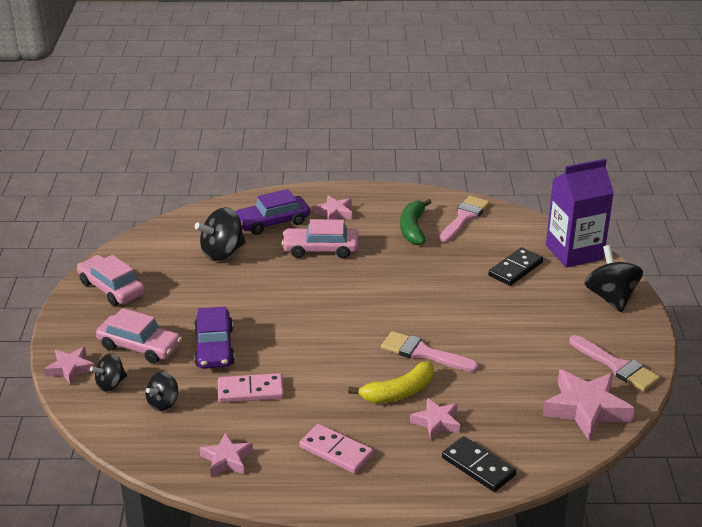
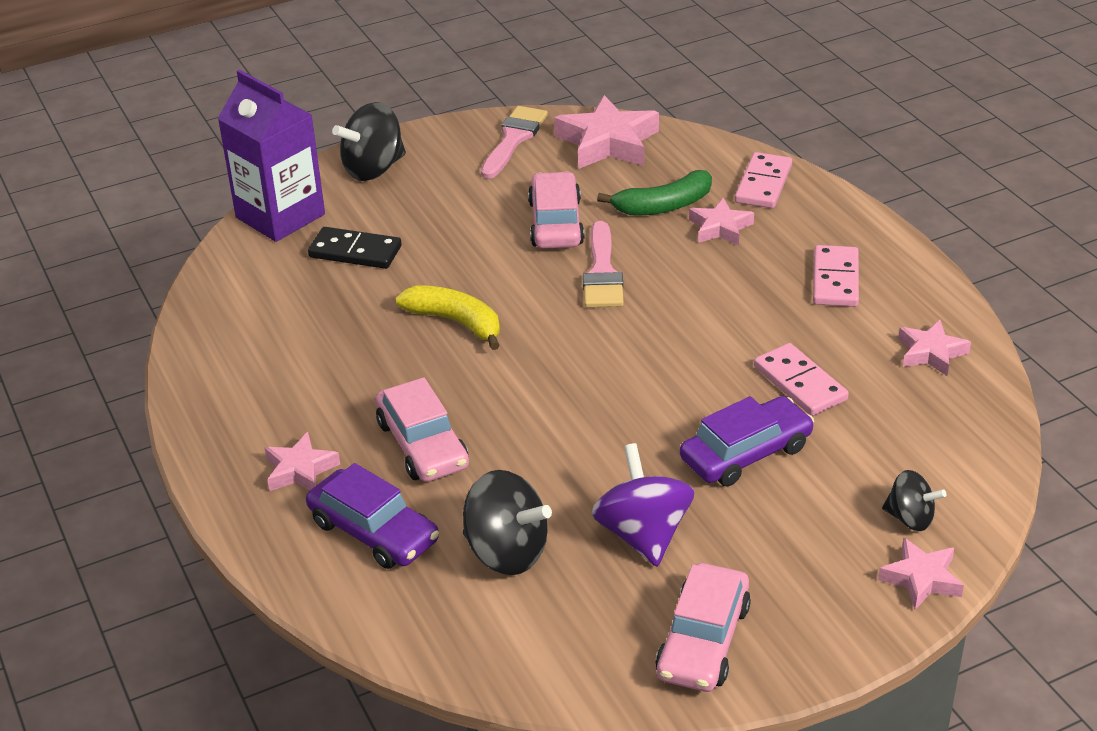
camera: 115 degrees left, 5 degrees up
(139, 346) = (810, 530): pink car -> pink car (556, 223)
(163, 403) = (895, 449): black spinning top -> none
(192, 294) = (643, 534): none -> purple spinning top
(399, 392) = (693, 268): yellow banana -> yellow banana (455, 322)
(413, 228) = (302, 371): green banana -> green banana (663, 206)
(464, 218) = (239, 331): pink brush -> none
(478, 466) = (763, 184): black domino -> pink domino

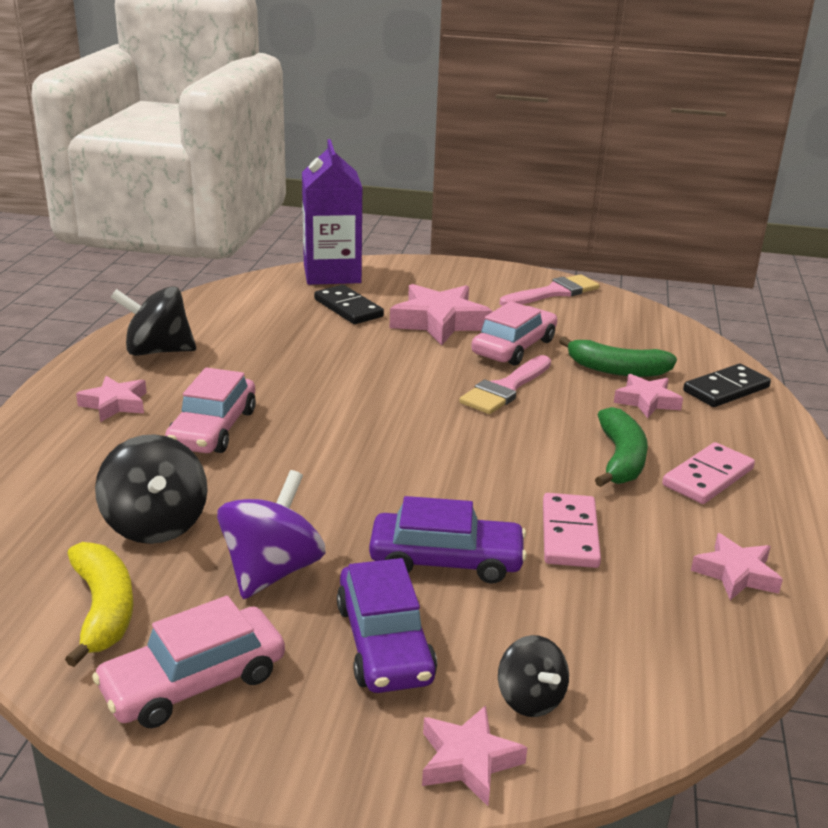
camera: 35 degrees right, 10 degrees down
(373, 169) = (430, 273): black spinning top -> black spinning top (158, 351)
(373, 531) = (95, 462): purple car -> purple car (384, 642)
(455, 322) = (352, 371): yellow banana -> yellow banana (103, 609)
(607, 143) = (624, 319): pink star -> pink star (439, 322)
(762, 296) = (620, 459): none -> green banana
(763, 184) = (726, 389): pink domino -> black domino

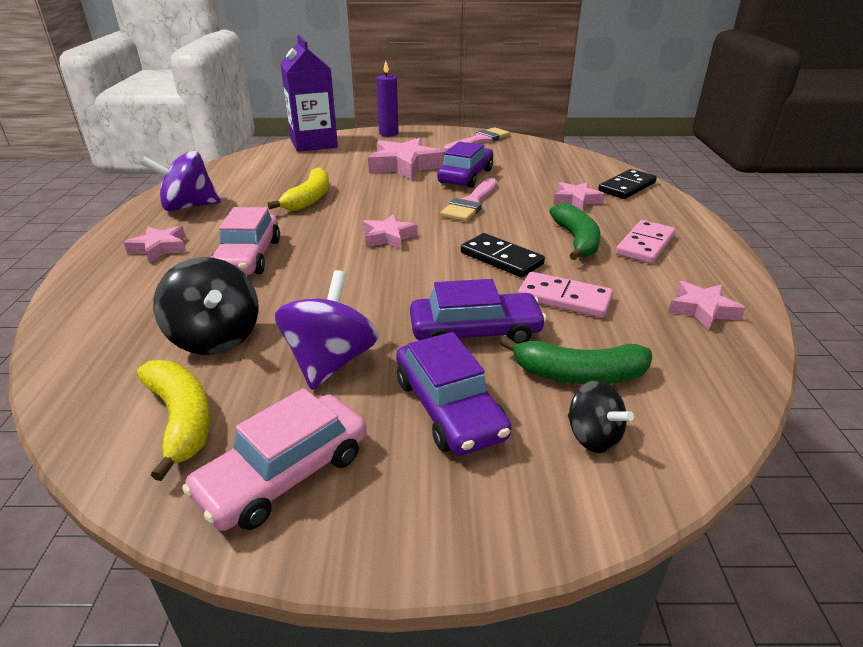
camera: 10 degrees left, 5 degrees up
(158, 351) = (188, 207): black spinning top -> purple spinning top
(304, 357) = (309, 199): none -> yellow banana
(348, 308) = (333, 163): black domino -> black domino (501, 258)
(434, 268) = (388, 134): none -> purple candle
(468, 761) = (564, 504): pink star -> pink star (388, 237)
(514, 347) = (466, 176): pink car -> purple car
(570, 534) = (564, 298): pink domino -> pink domino turned 60 degrees counterclockwise
(617, 370) = (545, 183): green banana -> green banana (579, 375)

